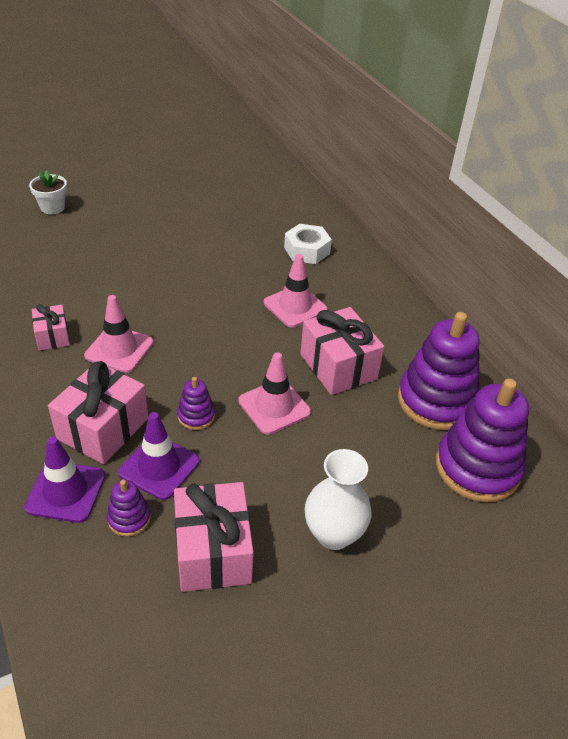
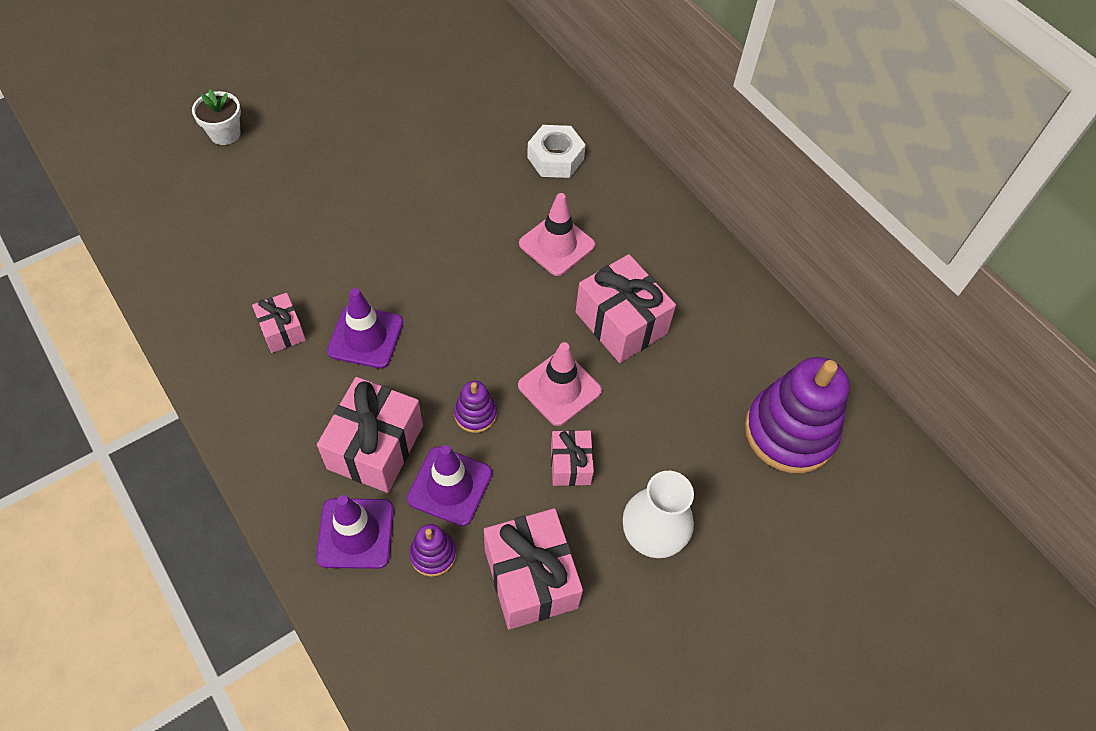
camera: 10 degrees left, 15 degrees up
(119, 349) = (365, 337): pink traffic cone -> purple traffic cone
(271, 465) = (570, 464): none -> pink gift
(436, 401) = (736, 353): purple stacking toy -> none

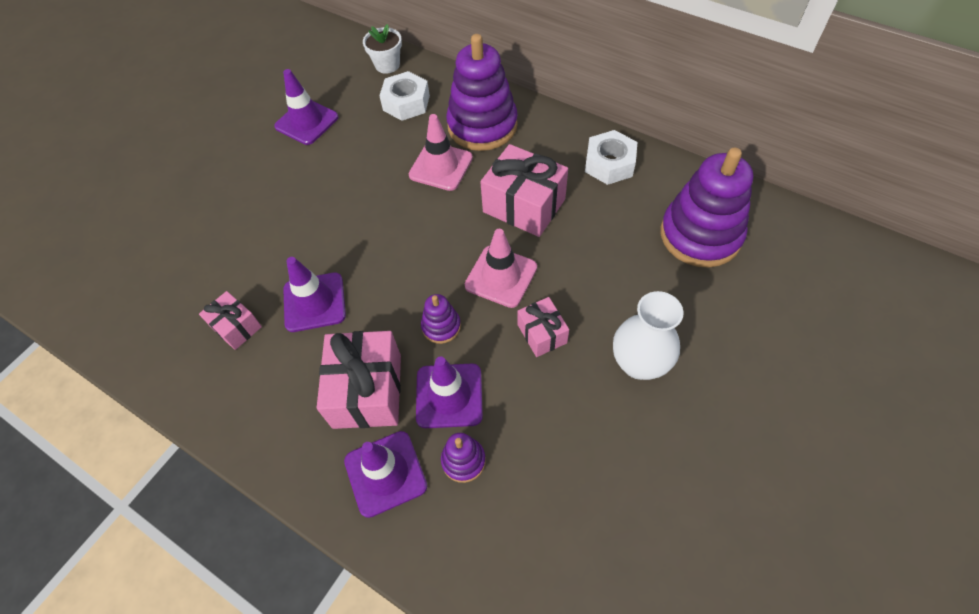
camera: 15 degrees left, 0 degrees up
(225, 134) = (111, 186): white flower pot -> white flower pot (387, 65)
(444, 140) = (307, 122): none -> purple traffic cone
(530, 578) = (558, 443): pink gift -> none
(622, 216) = (482, 126): none -> purple stacking toy
(735, 314) = (609, 164): none -> white nut

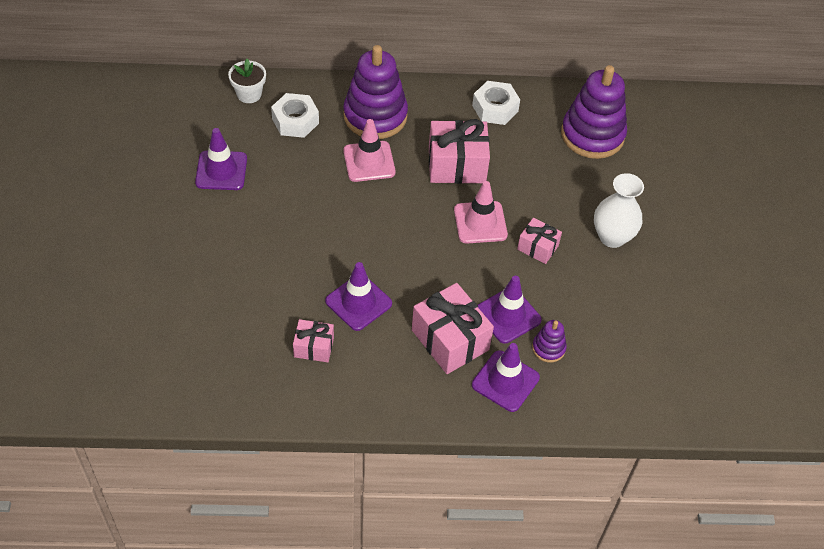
camera: 40 degrees left, 5 degrees down
(441, 326) = (466, 275): purple stacking toy -> none

